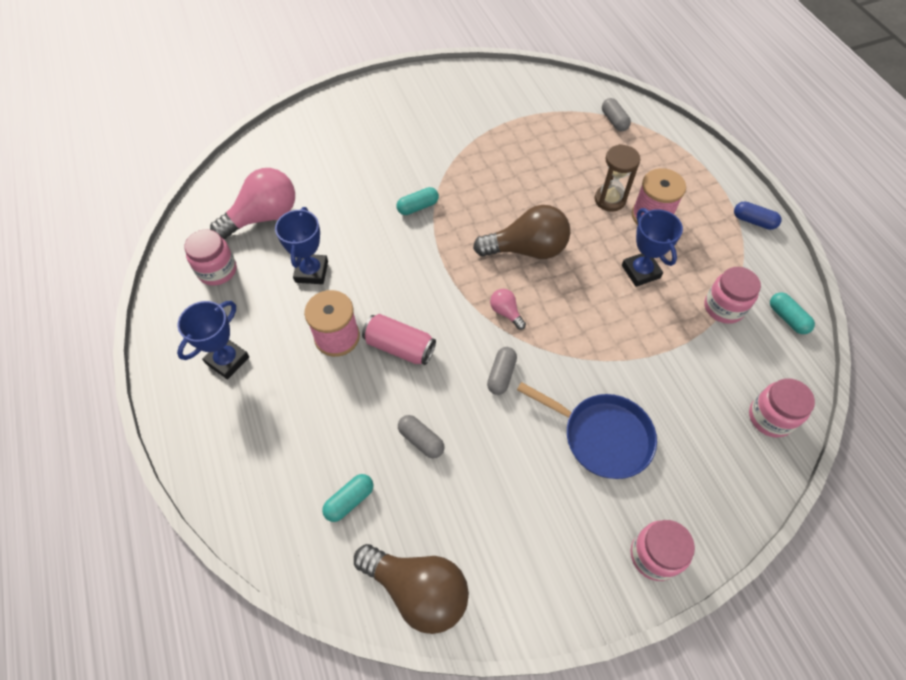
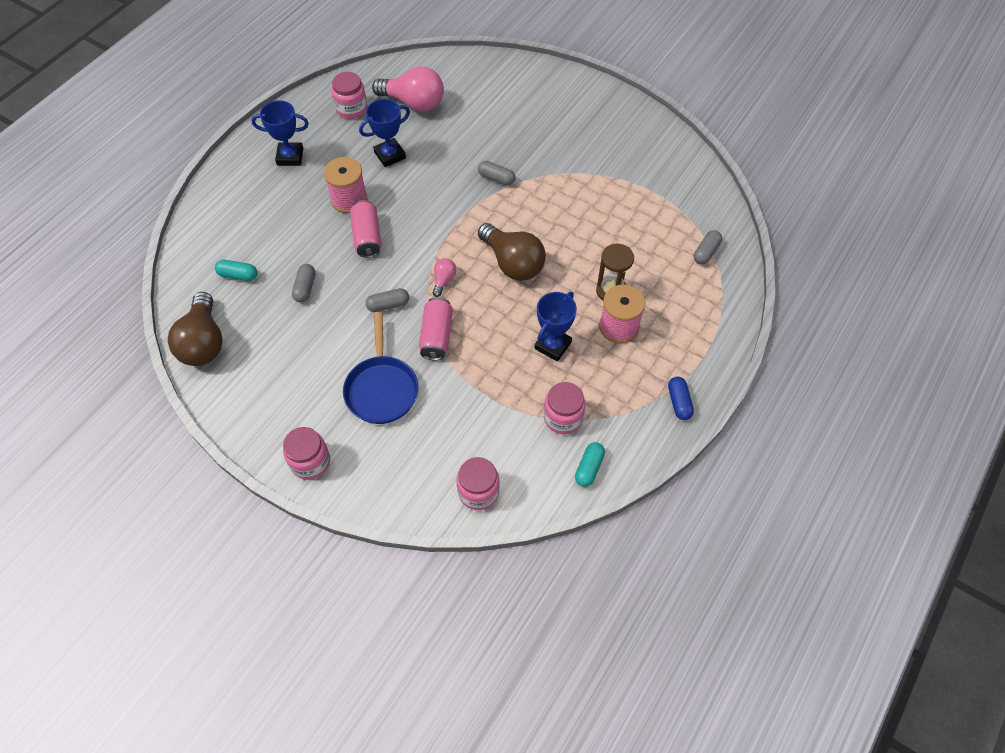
camera: 55 degrees right, 0 degrees up
(418, 207) = (496, 178): turquoise capsule -> grey capsule
(568, 354) = (436, 336): none -> pink can

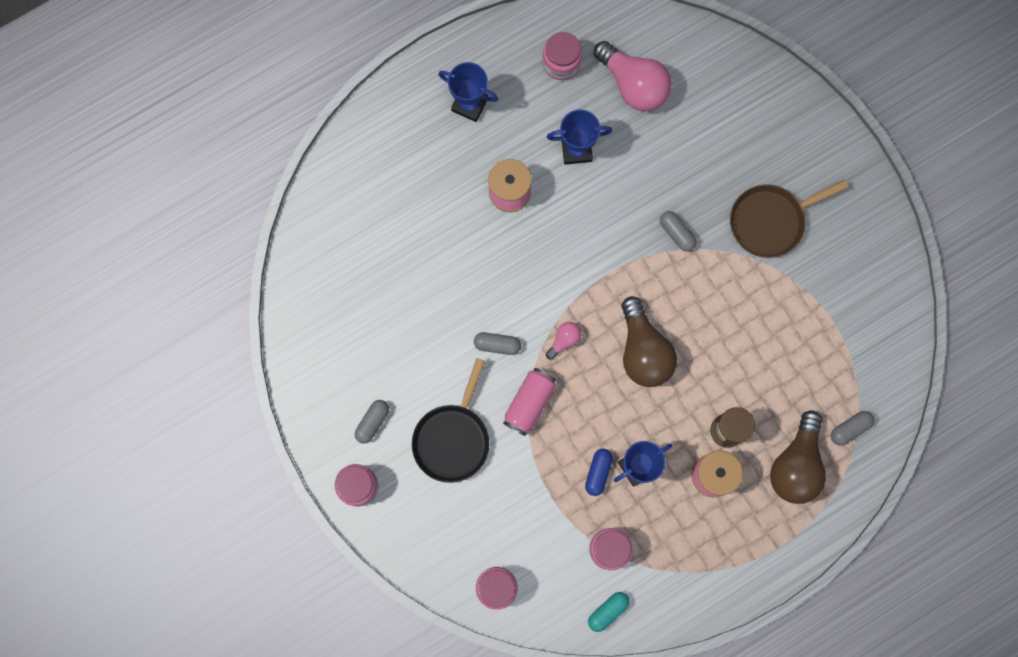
camera: 25 degrees right, 20 degrees up
(203, 342) = (304, 307): brown light bulb -> brown light bulb (796, 465)
(238, 275) = (363, 240): turquoise capsule -> none
(305, 288) = (423, 286): grey capsule -> grey capsule (372, 422)
(367, 237) = (509, 250): pink can -> none
(381, 389) = (453, 438): blue pan -> black pan
(563, 146) = (770, 221): none -> brown pan
(679, 402) = (727, 584): blue capsule -> blue capsule (598, 472)

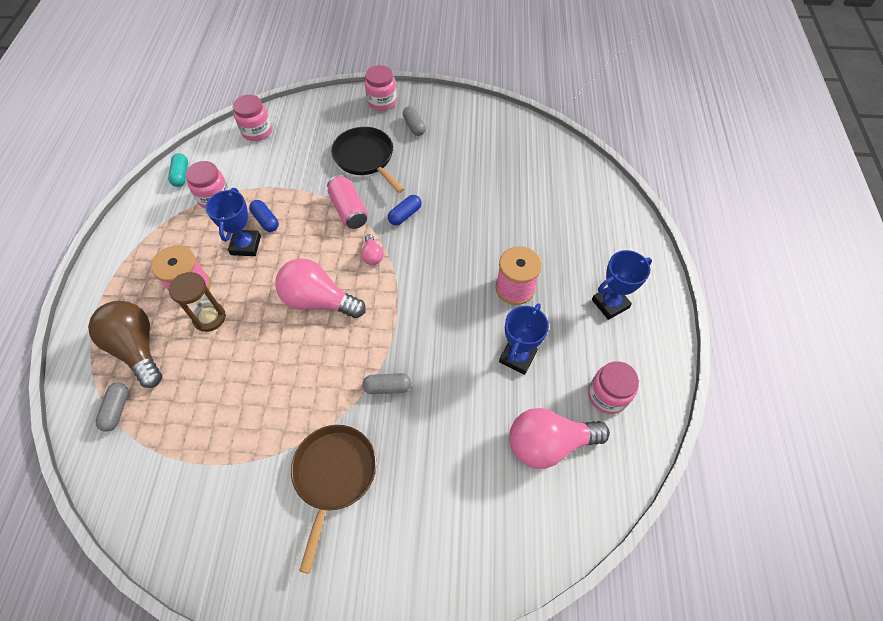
camera: 125 degrees right, 20 degrees down
(497, 345) = (405, 215): grey capsule -> blue capsule
(643, 351) = (318, 300): brown light bulb -> pink light bulb

